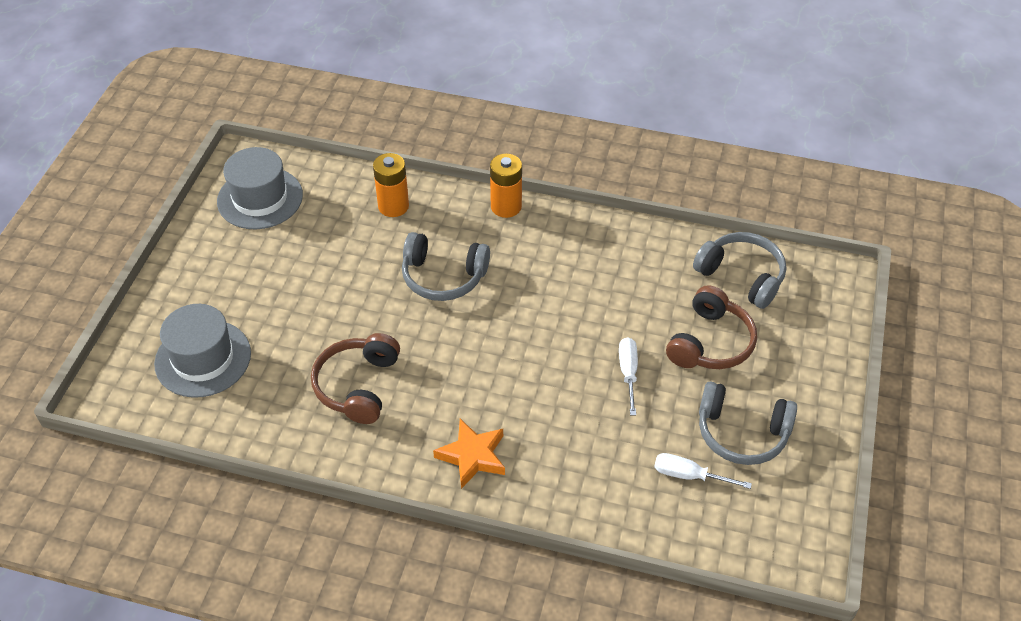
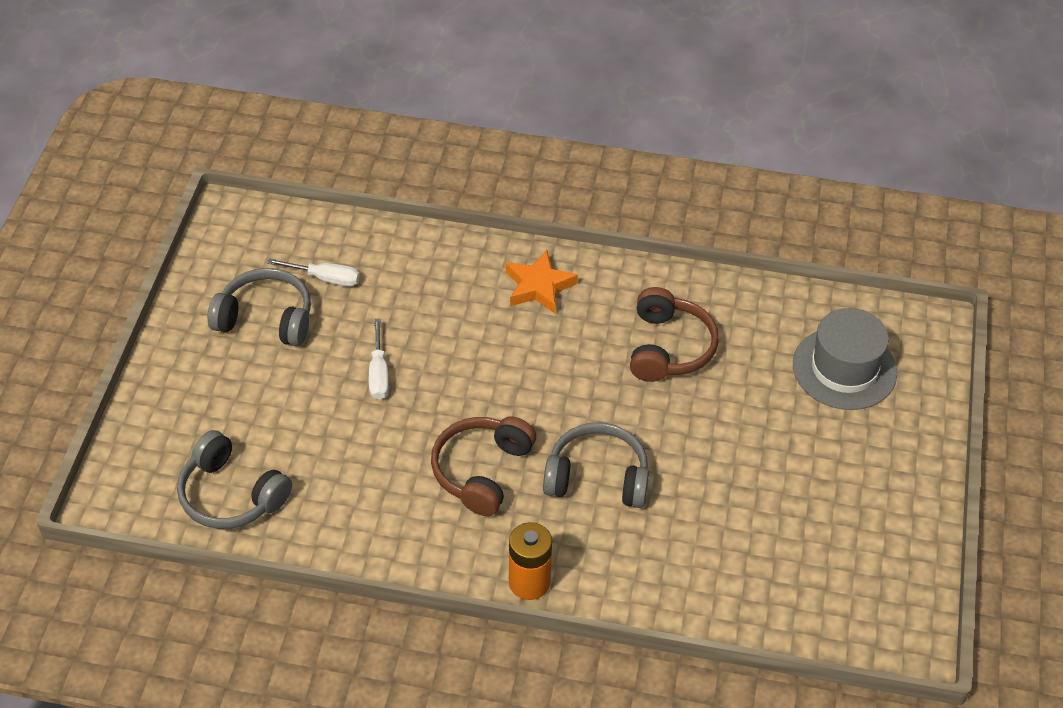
camera: 175 degrees right, 0 degrees up
(260, 198) = (860, 579): grey hat -> none
(393, 206) = (679, 576): orange battery -> none
(710, 342) = (283, 411): brown headphones -> brown headphones (482, 471)

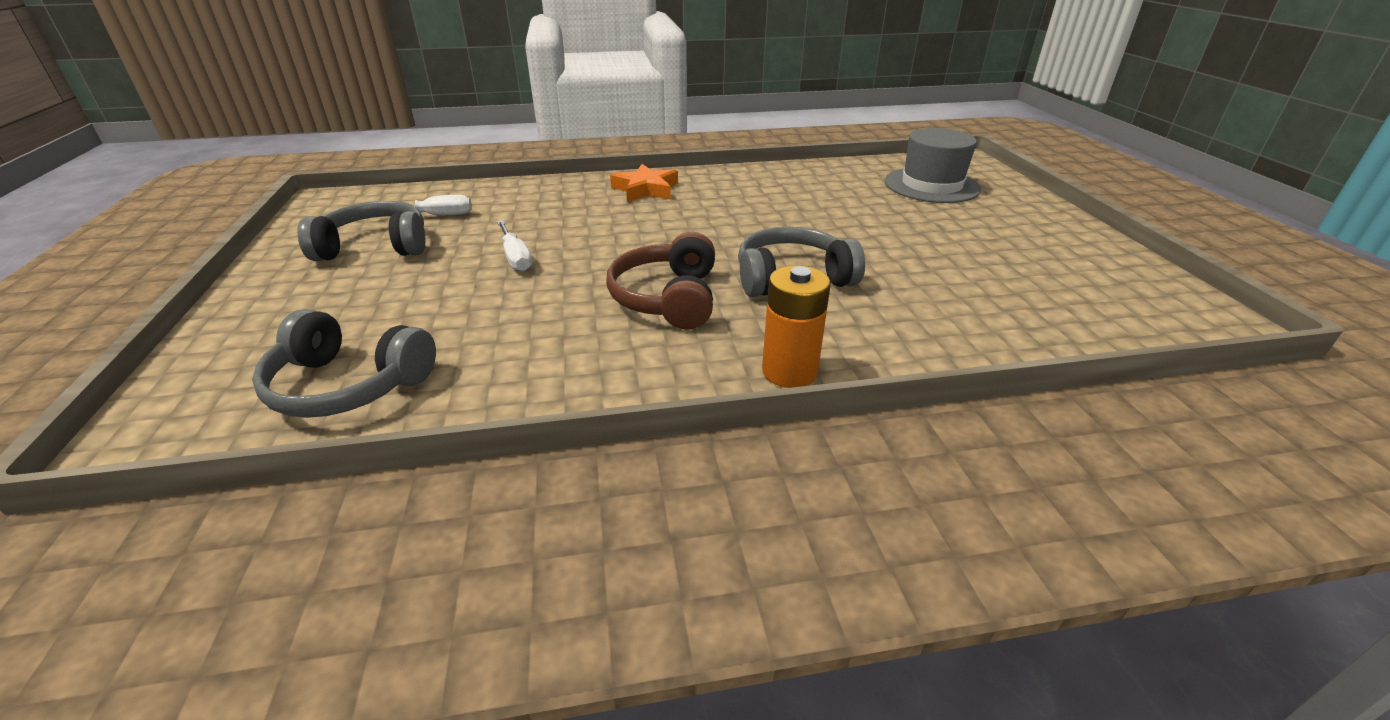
camera: 20 degrees left, 15 degrees down
(668, 347) = (783, 199): brown headphones -> none

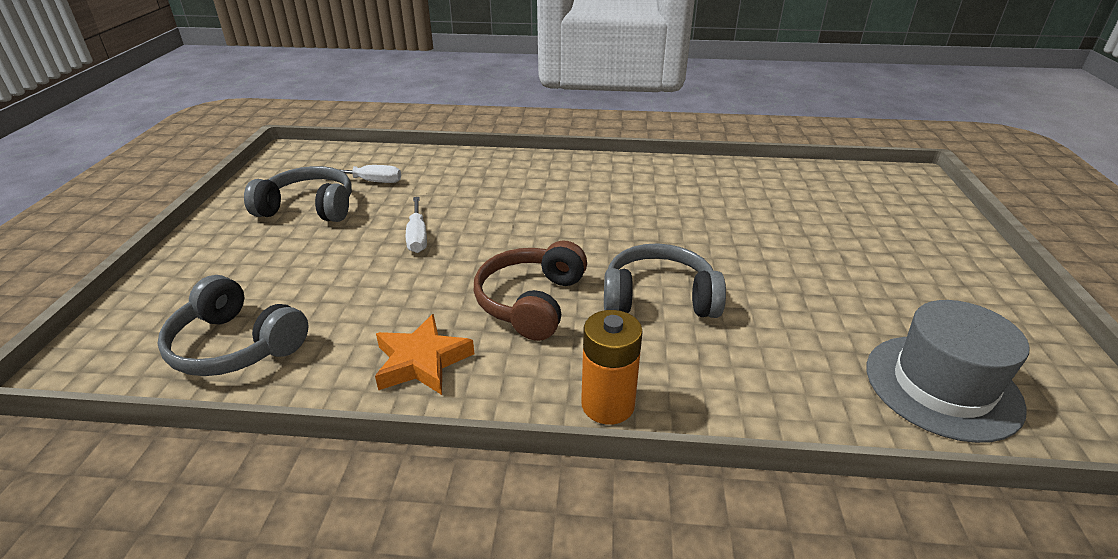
camera: 15 degrees right, 0 degrees up
(645, 189) = (564, 175): orange star -> orange star (422, 361)
(931, 185) = (859, 205): grey hat -> grey hat (942, 386)

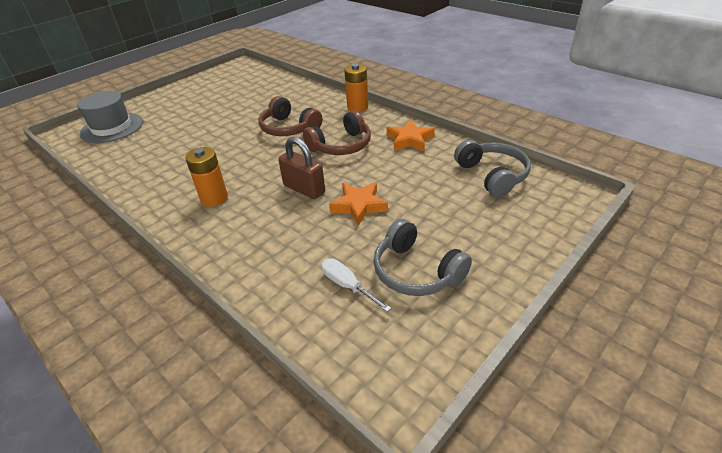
camera: 140 degrees left, 5 degrees up
(417, 237) = (359, 206): white screwdriver -> orange star
(506, 230) = (304, 189): none -> brown padlock
(592, 189) = (214, 198): none -> orange battery
(659, 298) = (289, 128): grey headphones -> brown headphones
(942, 386) = (256, 81): grey hat -> grey hat (112, 128)

